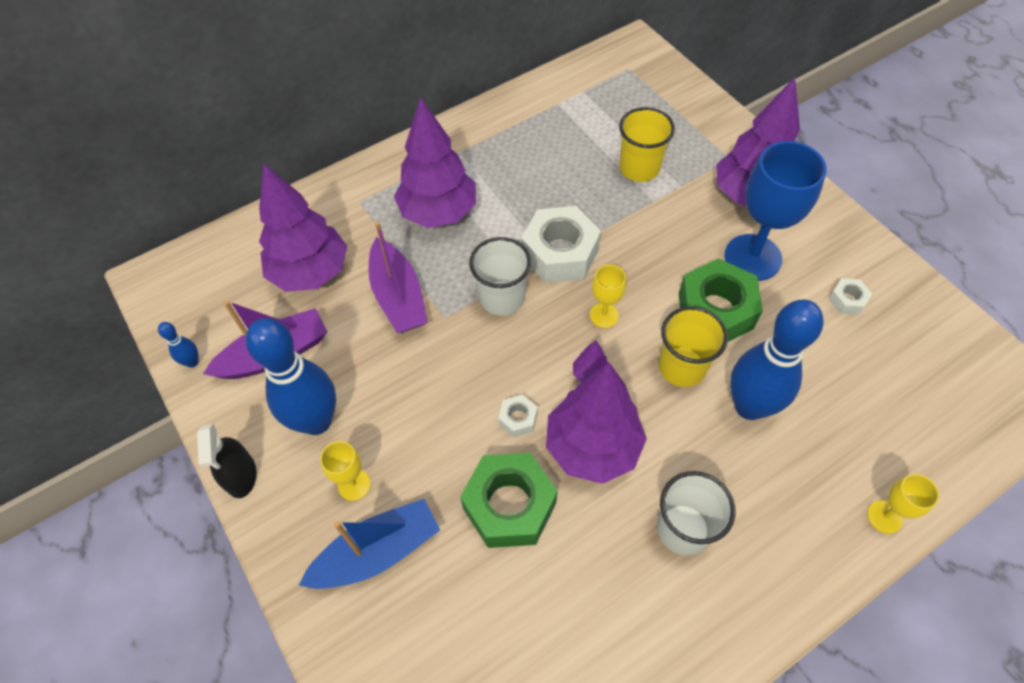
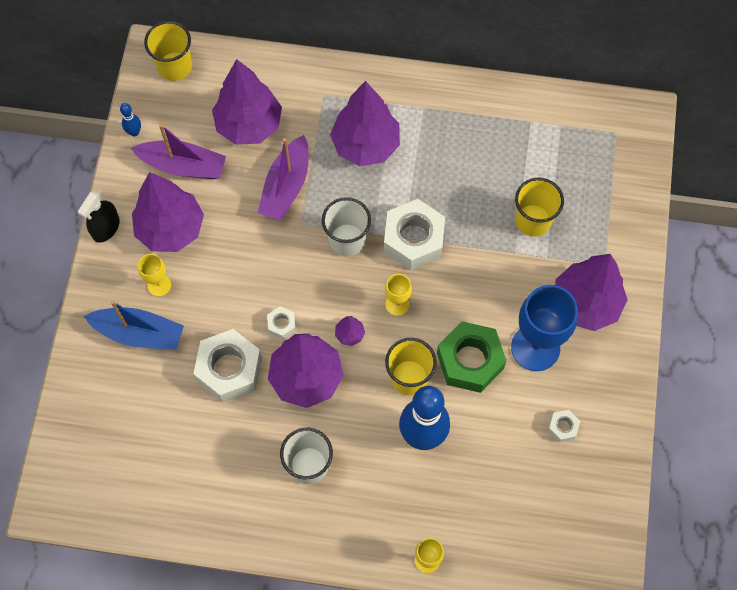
camera: 40 degrees right, 10 degrees up
(185, 276) = (174, 66): none -> yellow cup
(316, 421) = (171, 229): blue bowling pin -> purple tree
(509, 505) = (229, 369): green nut -> white nut

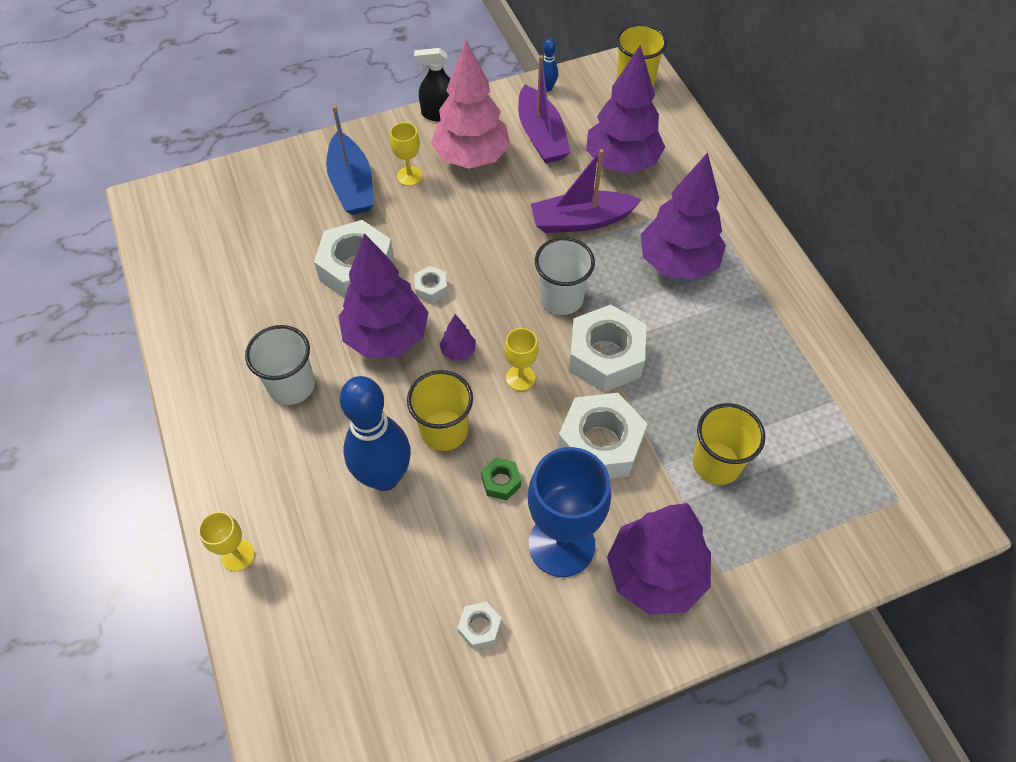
camera: 60 degrees right, 10 degrees down
(171, 229) = (471, 158): purple tree -> pink tree
(470, 361) = (501, 482): green nut -> green nut, size x0.46
(478, 283) = (600, 444): none -> white nut

